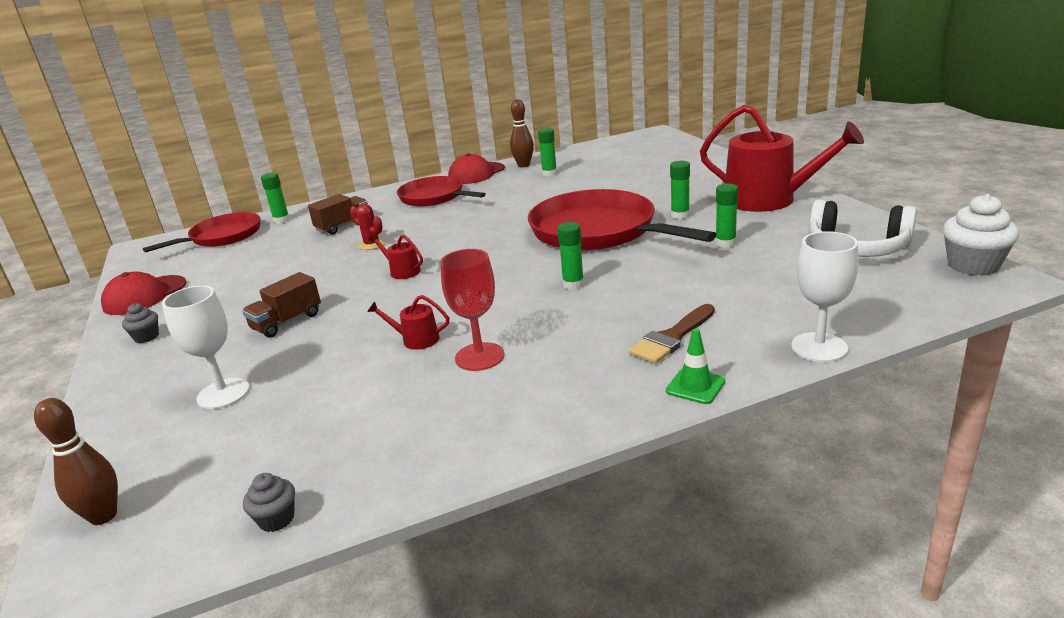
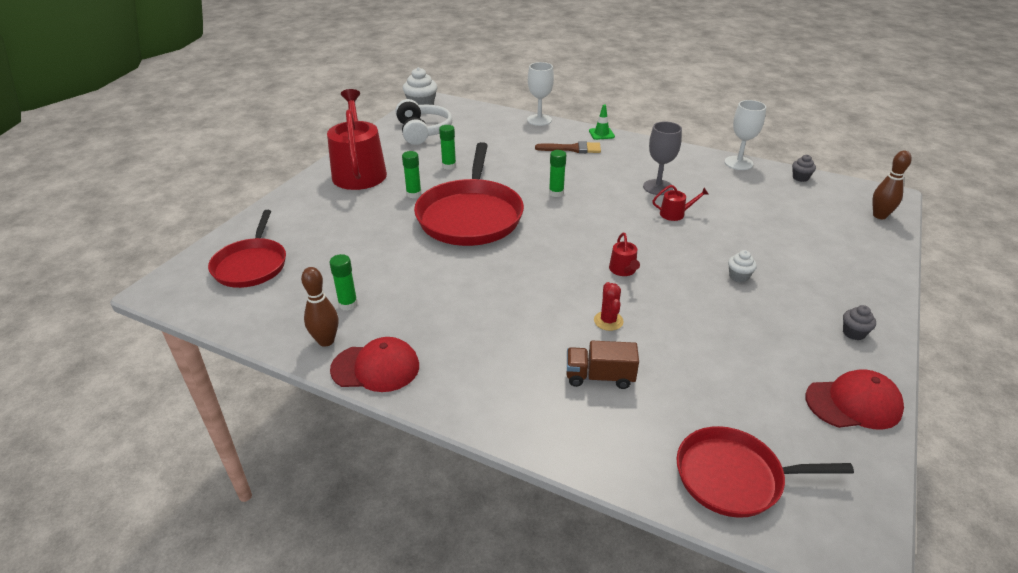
camera: 135 degrees left, 10 degrees up
(223, 394) = (805, 245): white goblet -> white goblet (738, 163)
(281, 220) = (645, 456): green glue stick -> none
(287, 322) = (739, 276): brown truck -> white cupcake
(416, 339) = (675, 214): red watering can -> red watering can turned 60 degrees counterclockwise
(434, 197) = (472, 355): red pan -> red pan (251, 265)
(479, 357) = (658, 187): red goblet -> grey goblet

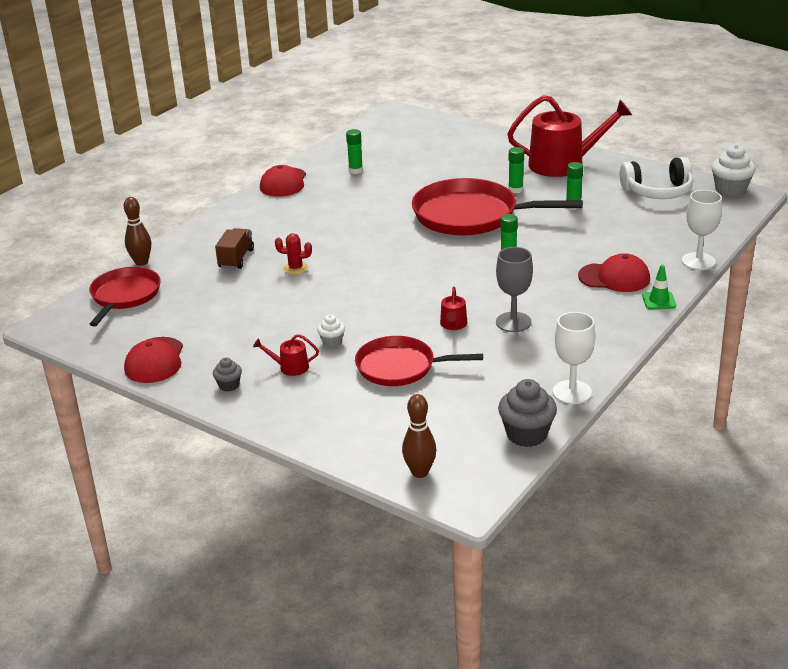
camera: 100 degrees right, 5 degrees down
(251, 265) = (416, 135): red pan -> red pan (400, 367)
(326, 341) = (318, 166): brown bowling pin -> brown bowling pin (141, 262)
(573, 149) = (614, 277): brown brush -> red cap
(623, 270) = (361, 283): red watering can -> red watering can (290, 367)
(800, 178) = (526, 434): grey cupcake -> grey cupcake, size x1.84

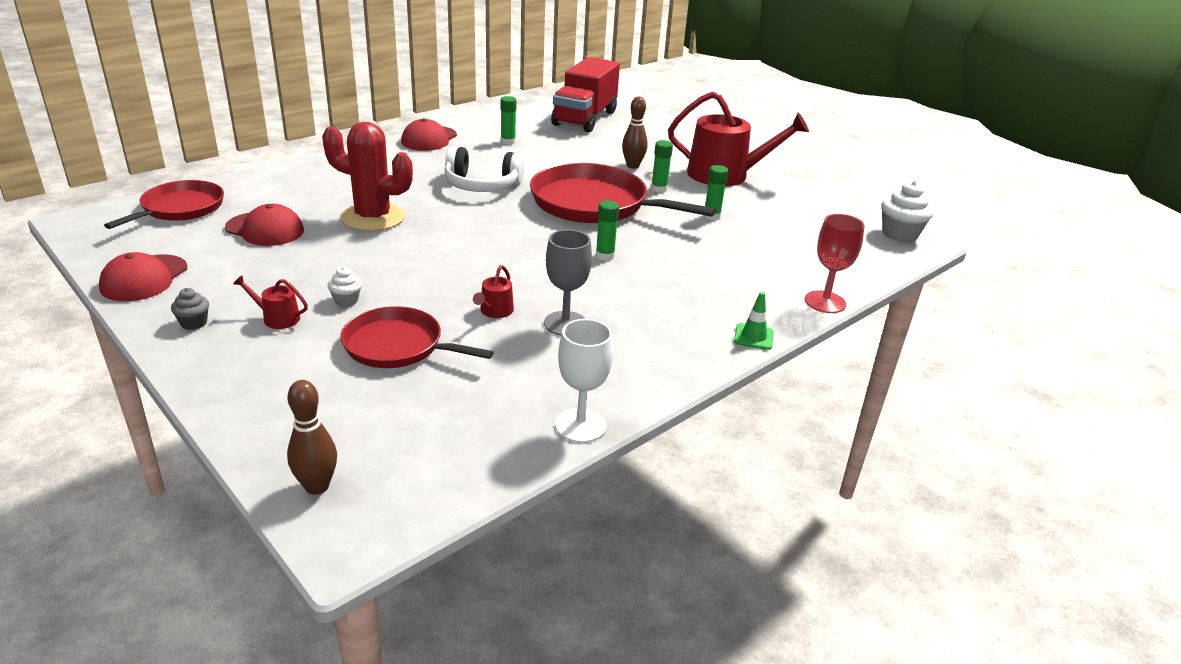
camera: 10 degrees right, 0 degrees up
(141, 262) = (228, 181): brown bowling pin -> brown bowling pin (633, 166)
(236, 259) = (322, 196): brown truck -> none
(295, 268) = (373, 218): red cactus -> red cactus, size x2.25
(407, 131) = (585, 118): none -> red truck
(526, 434) = (487, 468): grey cupcake -> none
(614, 277) = (714, 299): red cap -> red cap (265, 229)
(657, 191) = (814, 220): white headphones -> white headphones (482, 185)
(698, 261) = (825, 302): white goblet -> red goblet

